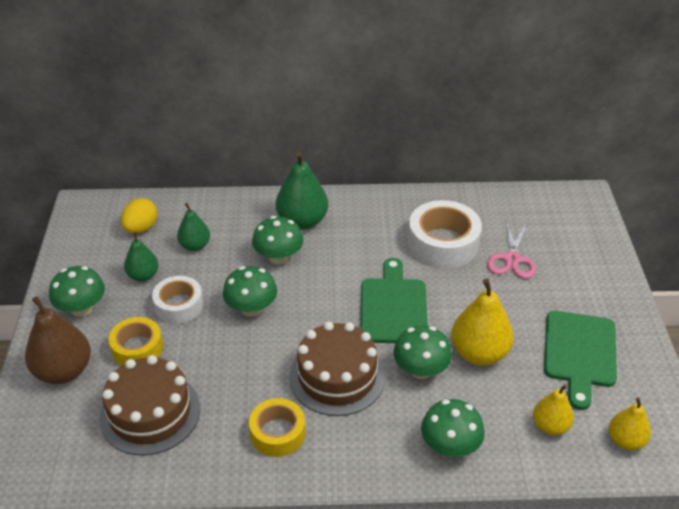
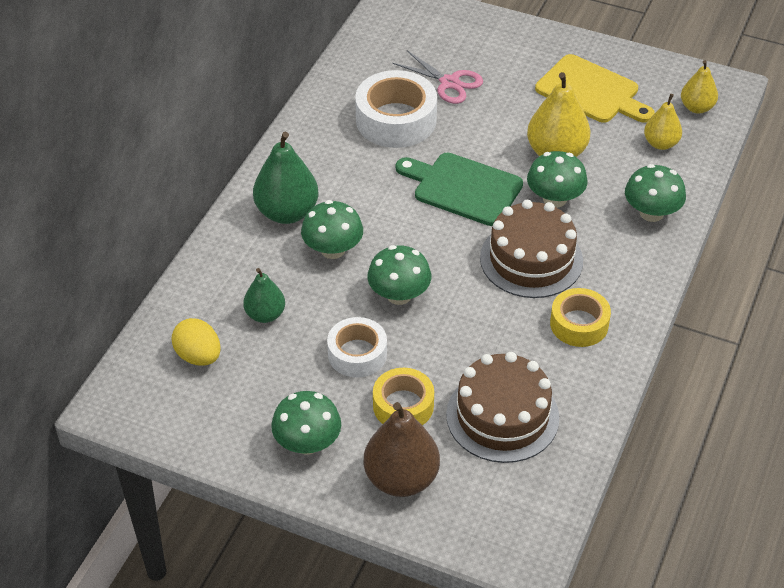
camera: 65 degrees left, 5 degrees up
(143, 276) = (287, 374): green pear -> none
(579, 353) = (591, 91): green cutting board -> yellow cutting board

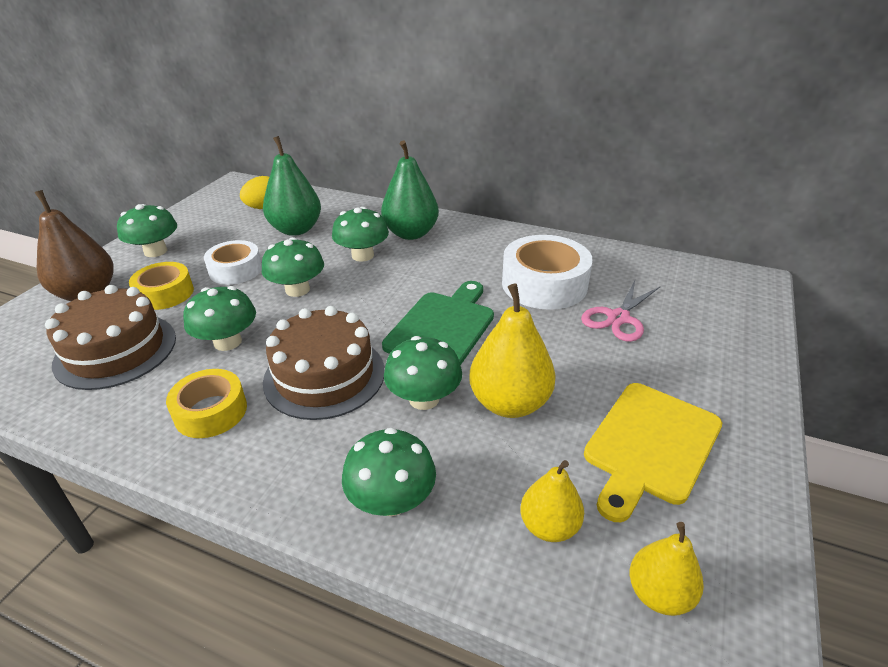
camera: 90 degrees right, 10 degrees down
(265, 315) = (296, 229): green pear -> green pear, size x1.66
(487, 333) = (227, 342): none -> green mushroom

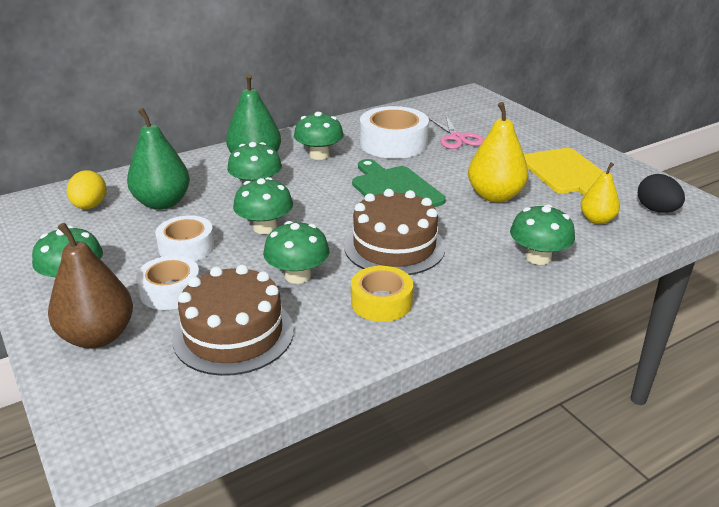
camera: 55 degrees left, 5 degrees down
(165, 293) = (171, 291): yellow tape -> white tape
(424, 398) = (460, 220): green mushroom -> green mushroom (319, 155)
(659, 593) = (656, 210): yellow pear -> black egg

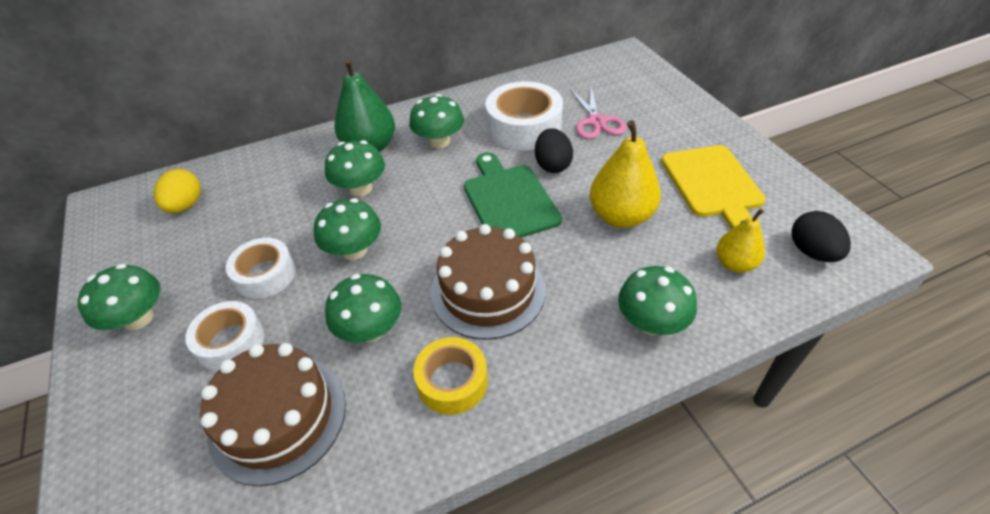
camera: 10 degrees right, 15 degrees up
(98, 336) = (137, 406): brown pear -> none
(162, 203) = (259, 205): green pear -> none
(426, 167) = (552, 165): none -> black egg

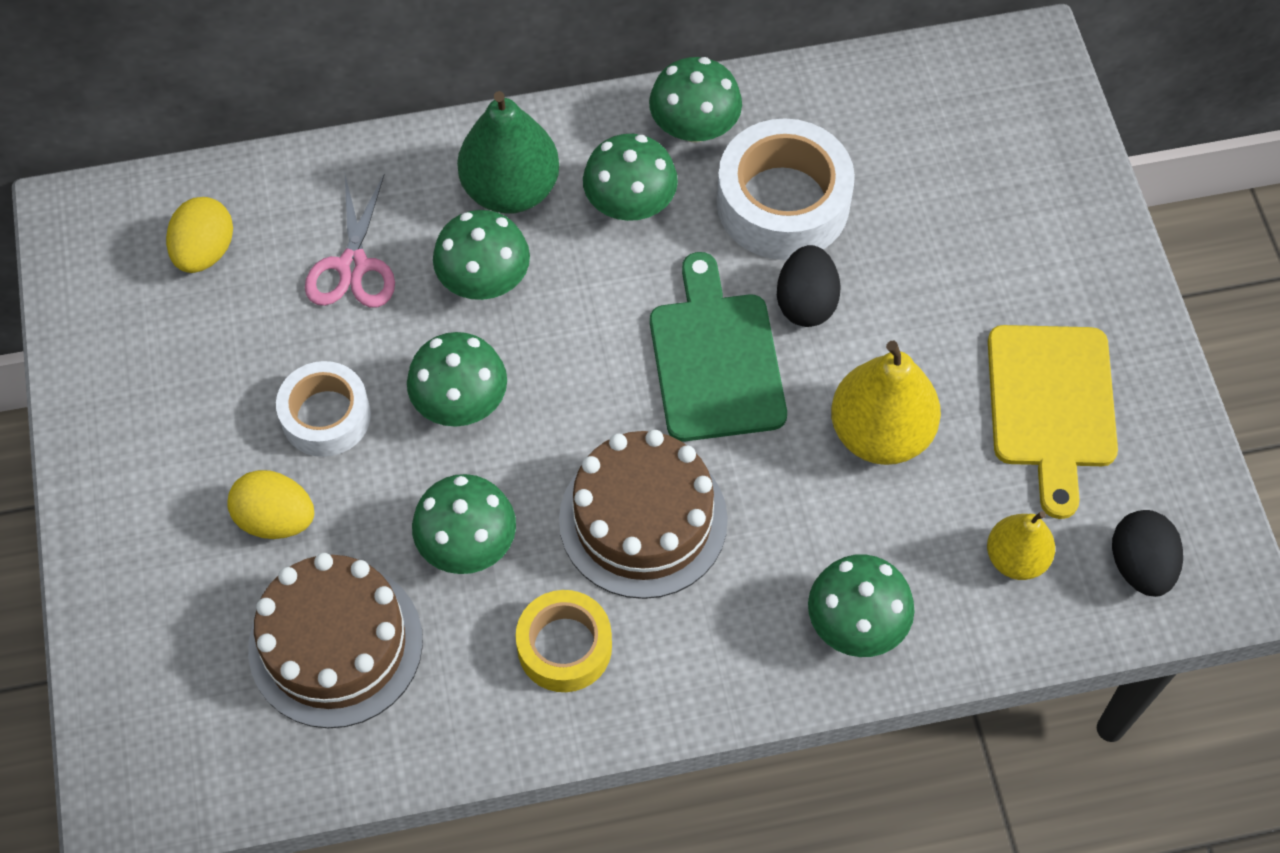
camera: 10 degrees right, 15 degrees up
(138, 318) = (147, 450): green mushroom -> green mushroom (694, 127)
(231, 342) = (276, 519): white tape -> yellow egg
(596, 121) = (912, 220): pink scissors -> pink scissors (353, 266)

